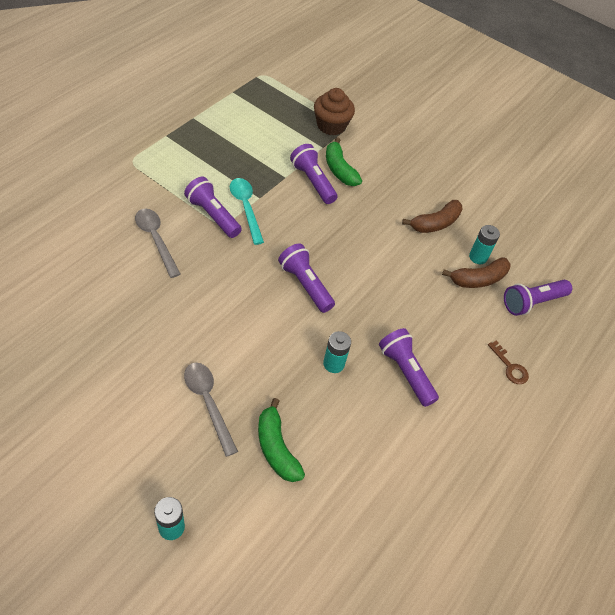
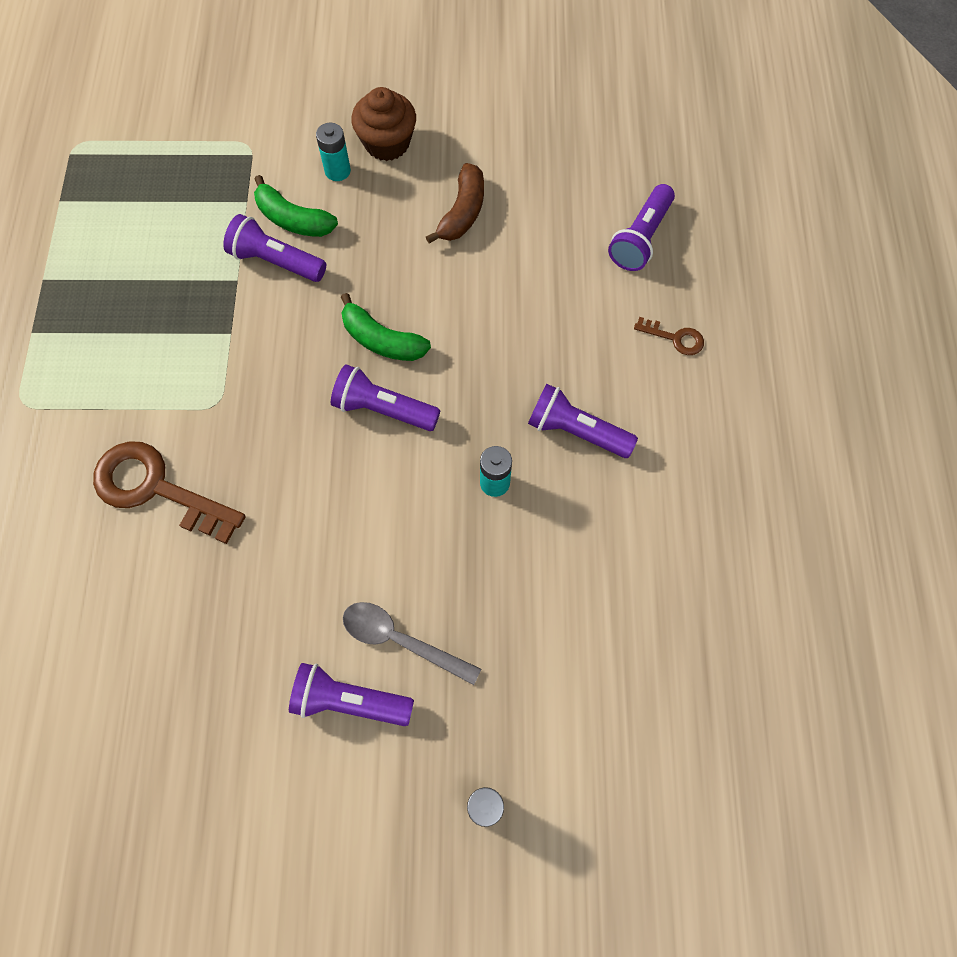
camera: 30 degrees left, 15 degrees up
(156, 240) = (156, 489): grey spoon -> brown key
(213, 215) = (196, 401): purple flashlight -> purple flashlight (349, 701)
(246, 208) = (227, 360): turquoise spoon -> none
(276, 448) = (516, 630): green banana -> green banana (382, 340)
(331, 126) = (230, 161): brown cupcake -> brown cupcake (387, 143)
(478, 257) = (542, 222): turquoise battery -> turquoise battery (337, 171)
(478, 279) = (564, 252): brown banana -> none

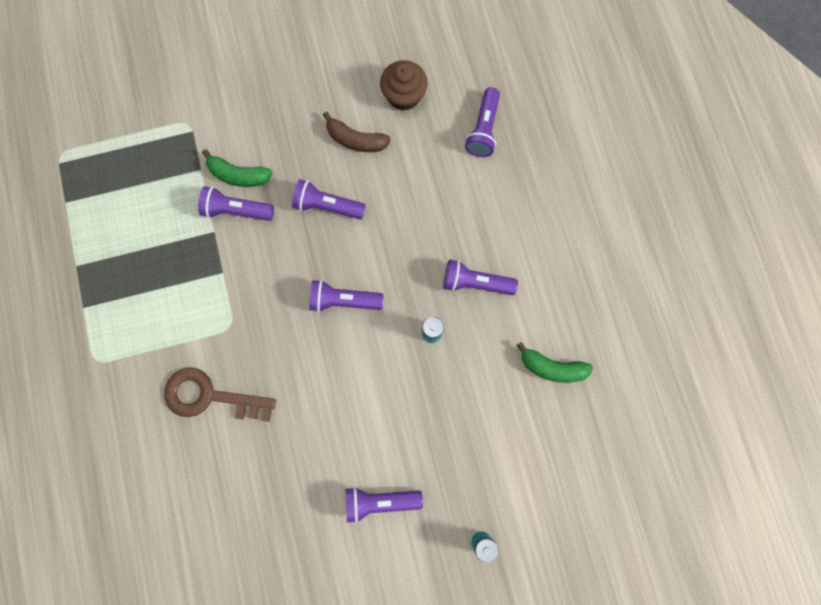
camera: 15 degrees left, 10 degrees up
(337, 171) = (258, 129): turquoise battery -> none
(382, 340) = (328, 251): green banana -> green banana (552, 367)
(387, 143) = (286, 98): brown cupcake -> brown cupcake (404, 95)
(399, 283) = (327, 206): none -> purple flashlight
(401, 640) = (401, 454): grey spoon -> none
(462, 212) = (356, 140): brown banana -> brown banana turned 105 degrees clockwise
(675, 338) = (524, 199): brown key -> none

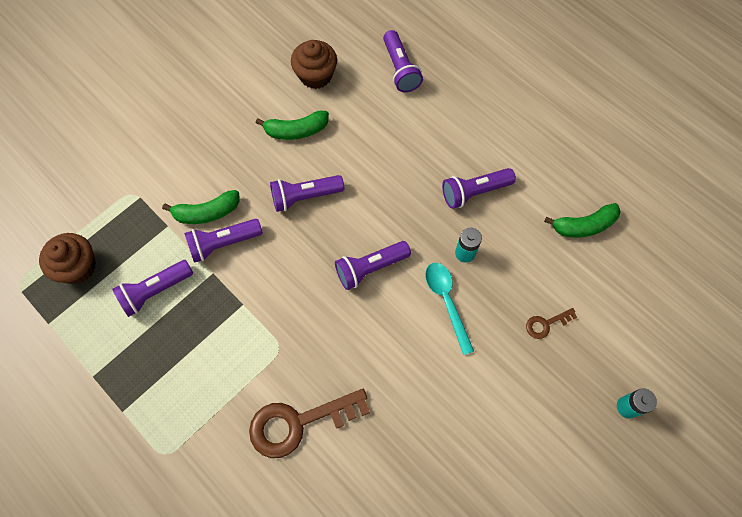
camera: 30 degrees left, 10 degrees down
(112, 166) = (78, 267): none -> brown cupcake
(356, 140) = (296, 130): brown banana -> green banana
(379, 501) = (515, 425): purple flashlight -> purple flashlight (155, 291)
(389, 366) = (446, 302): none -> turquoise spoon
(460, 434) = (546, 324): none -> brown key

